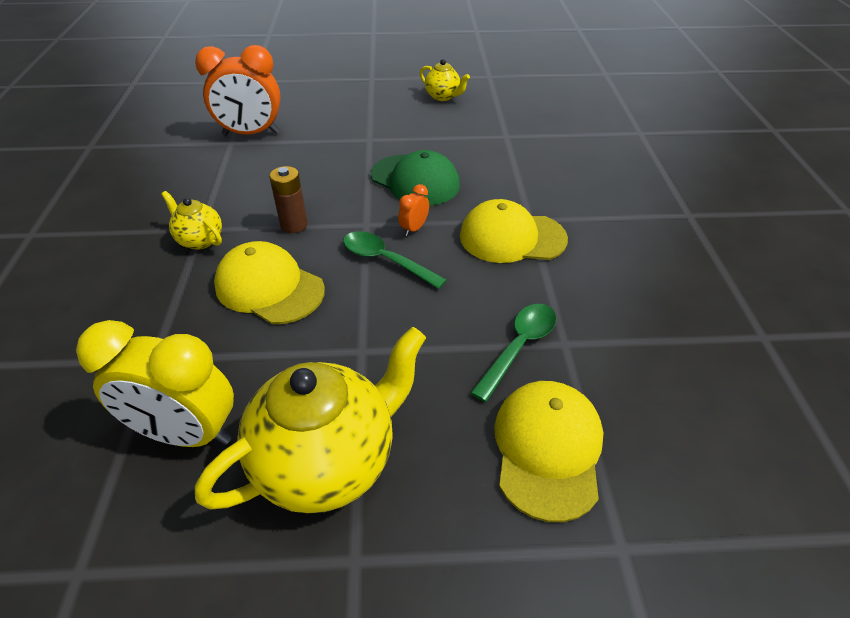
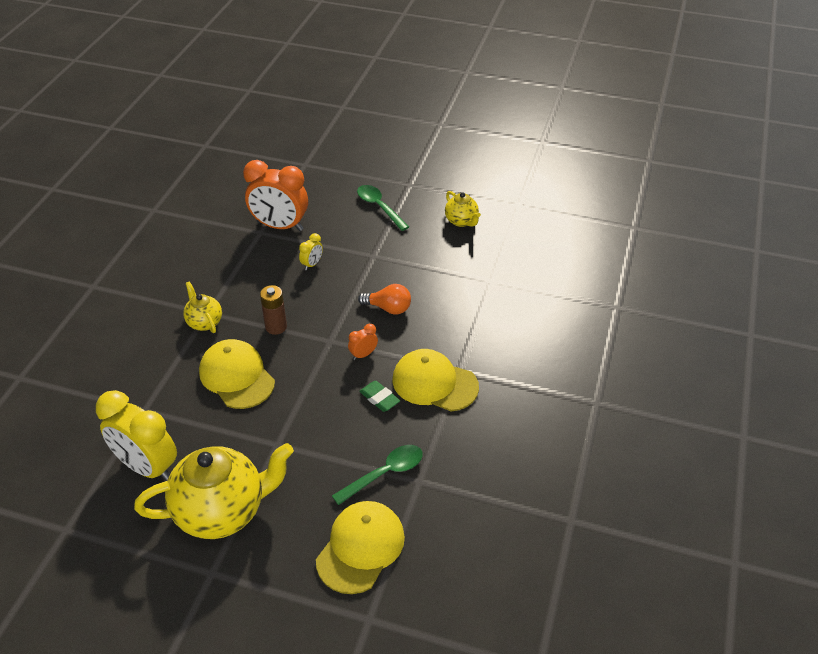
camera: 20 degrees right, 0 degrees up
(306, 159) = (312, 264): none -> yellow clock
(386, 260) = (328, 377): green spoon -> green spoon (379, 207)
(415, 180) = (388, 308): green cap -> orange light bulb
(460, 267) = (379, 398): none -> green eraser

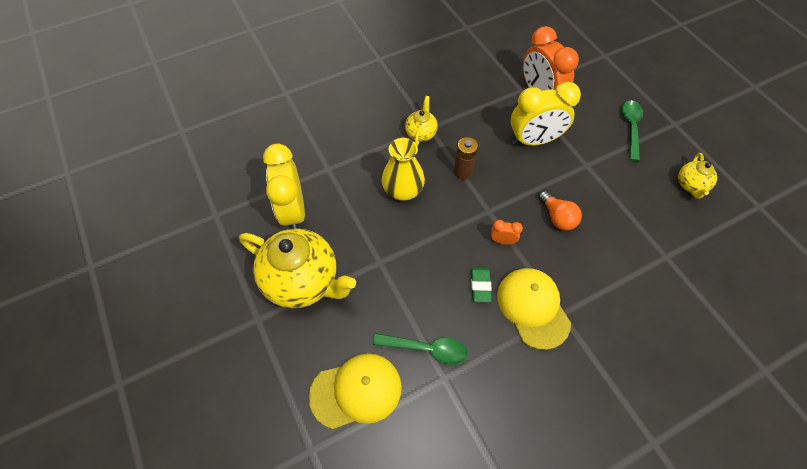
camera: 45 degrees right, 15 degrees up
(237, 376) = (403, 190): yellow cap -> yellow vase
(312, 264) = (534, 140): yellow clock -> yellow clock, size x2.31

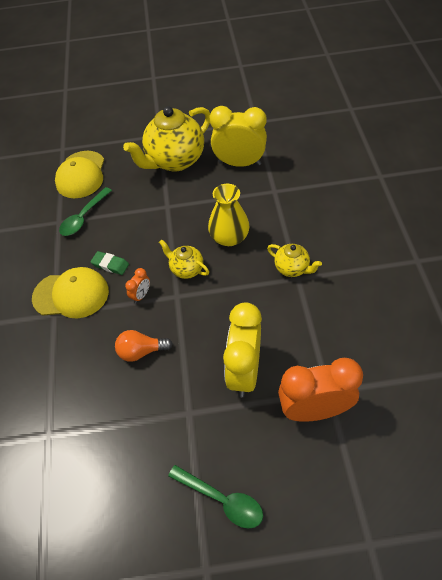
camera: 115 degrees right, 5 degrees down
(463, 172) = (230, 289): brown battery -> none
(690, 185) = (109, 522): yellow teapot -> yellow teapot (186, 269)

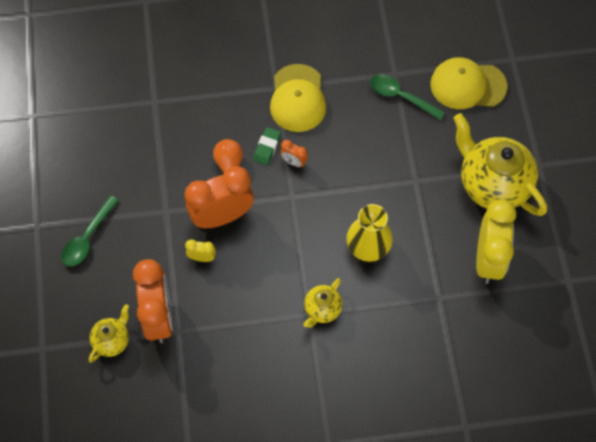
camera: 85 degrees right, 10 degrees up
(110, 265) = (334, 130): green eraser -> green eraser (267, 148)
(186, 269) = (325, 203): yellow teapot -> yellow teapot (112, 340)
(197, 355) = (222, 216): none -> orange clock
(244, 371) = (202, 258): yellow clock -> yellow clock, size x0.43

